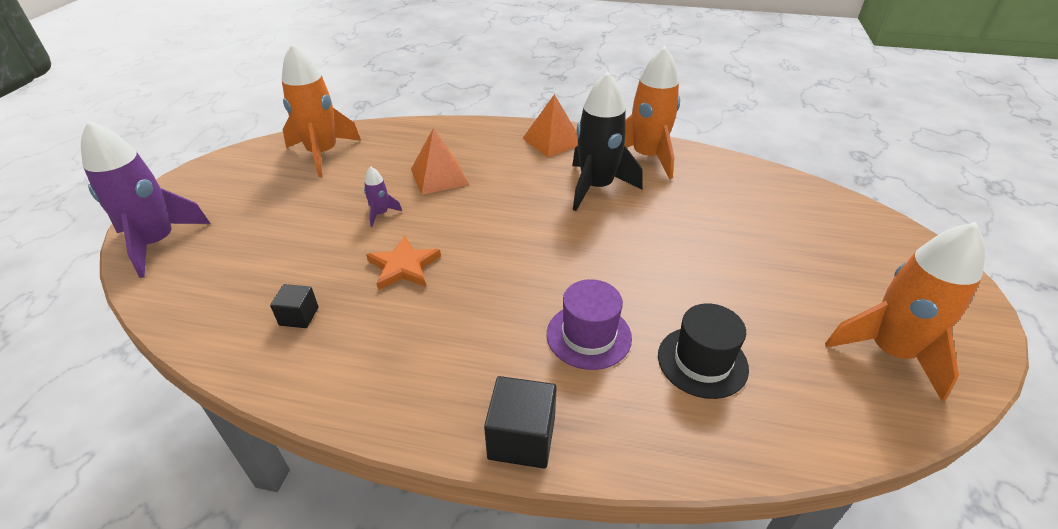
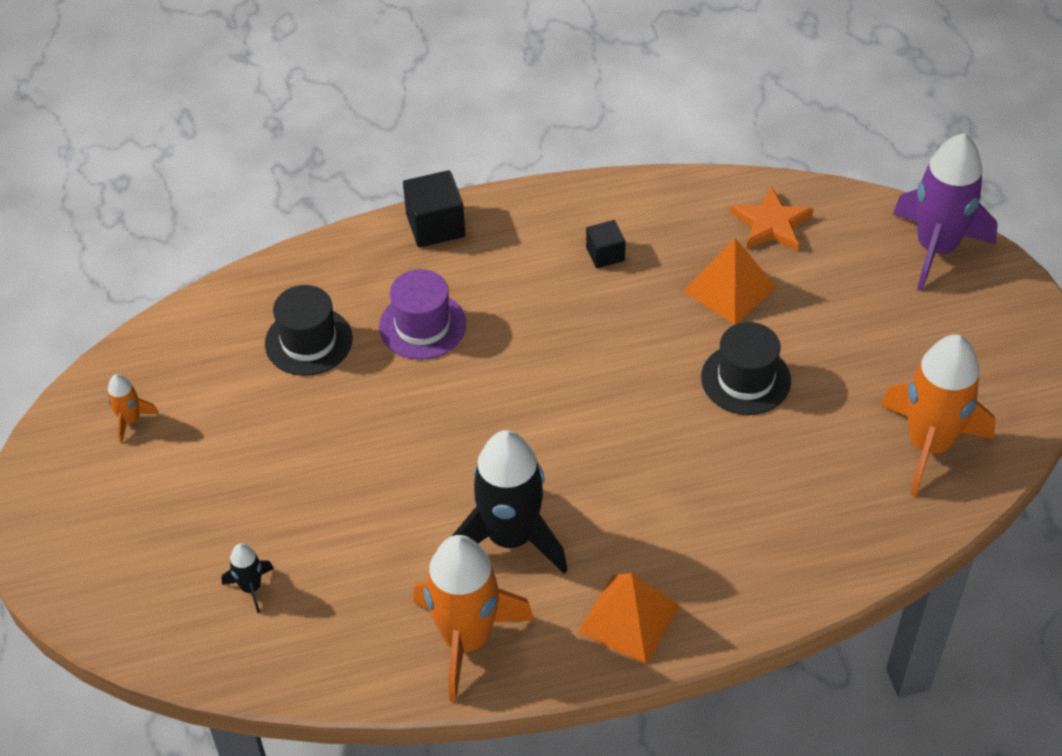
camera: 155 degrees right, 10 degrees up
(299, 316) = (702, 239): black cube -> black cube (605, 254)
(381, 214) = (745, 379): purple rocket -> black hat
(403, 266) = (655, 325): orange star -> orange star (771, 224)
(439, 176) = (732, 469): orange pyramid -> orange pyramid (729, 289)
(779, 213) = (251, 588): none -> black rocket
(889, 352) = (130, 420): orange rocket -> orange rocket, size x0.44

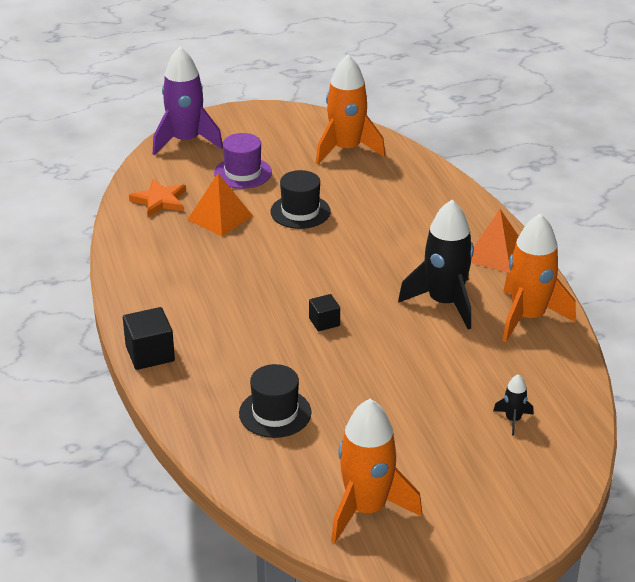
camera: 95 degrees left, 15 degrees down
(130, 420) = (366, 509): orange rocket -> orange rocket, size x2.27
(422, 325) = (257, 354): purple hat -> purple hat (243, 173)
(605, 254) = (185, 270): black cube -> black cube (324, 322)

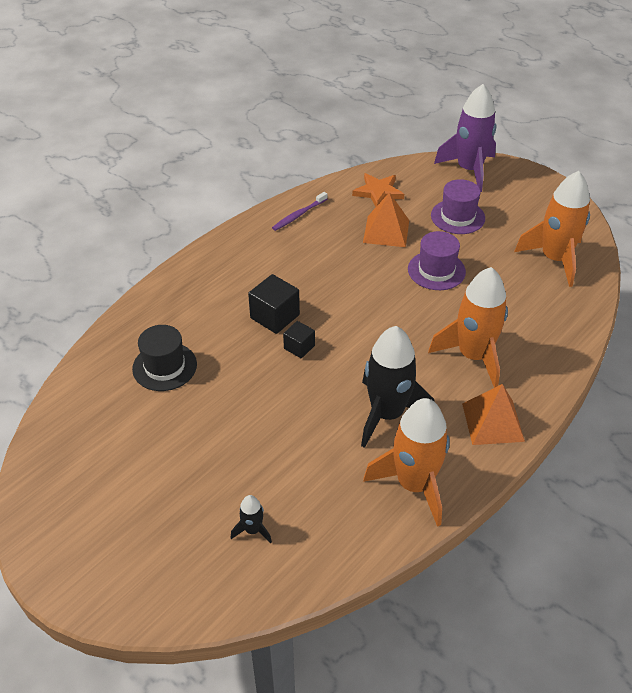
camera: 60 degrees right, 10 degrees up
(141, 258) = (298, 215): none -> purple toothbrush
(150, 354) = (190, 270): black cube -> black cube (275, 316)
(300, 211) = (436, 270): black hat -> purple hat
(366, 509) = (79, 471): orange rocket -> orange rocket (473, 356)

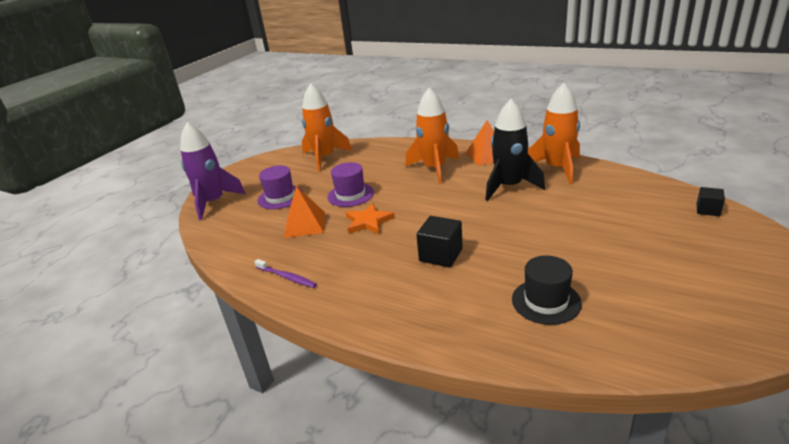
camera: 100 degrees left, 15 degrees down
(253, 530) = (654, 211): black rocket -> none
(299, 347) = (470, 234): black cube -> black cube (708, 210)
(378, 192) = (246, 239): orange star -> orange star (368, 222)

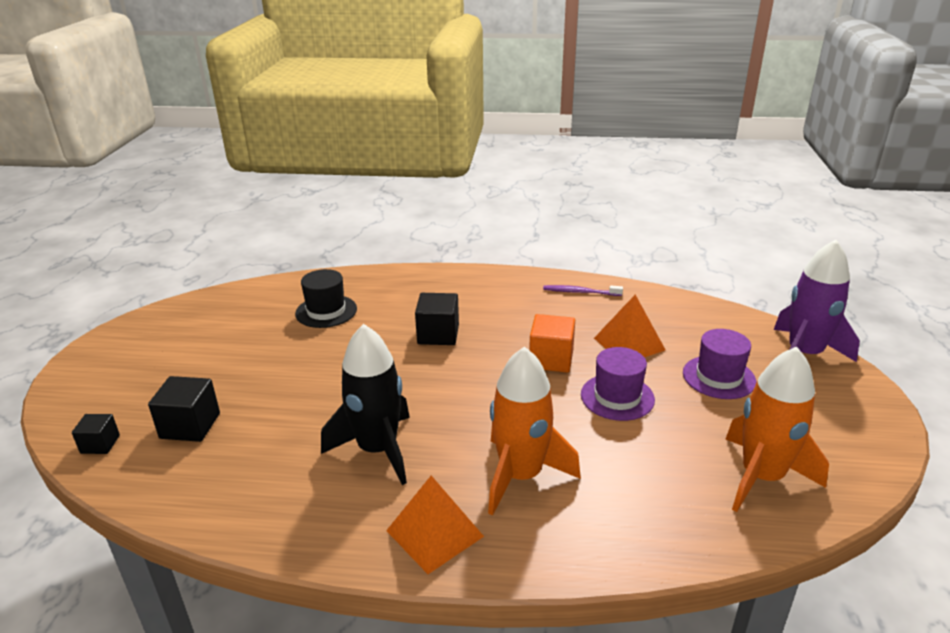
camera: 155 degrees right, 0 degrees up
(368, 222) = (551, 359): orange star -> orange cube
(557, 168) = (295, 509): orange rocket -> none
(643, 213) = (190, 426): none -> black cube

